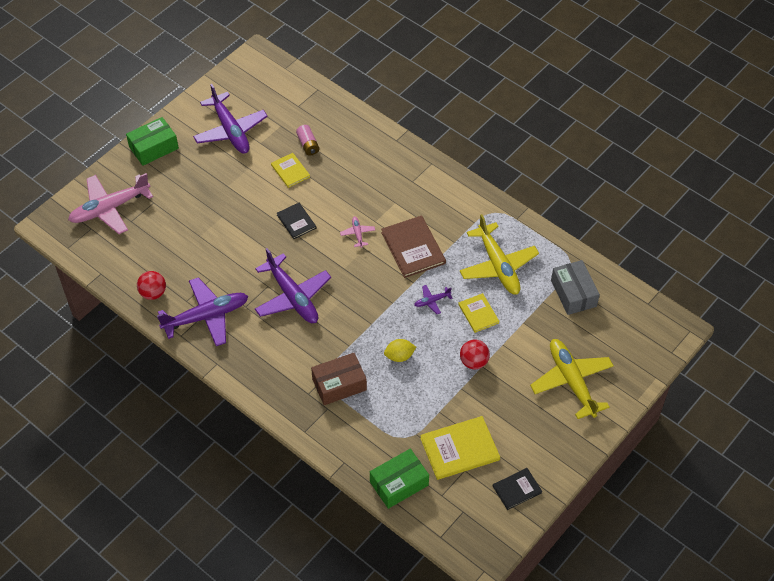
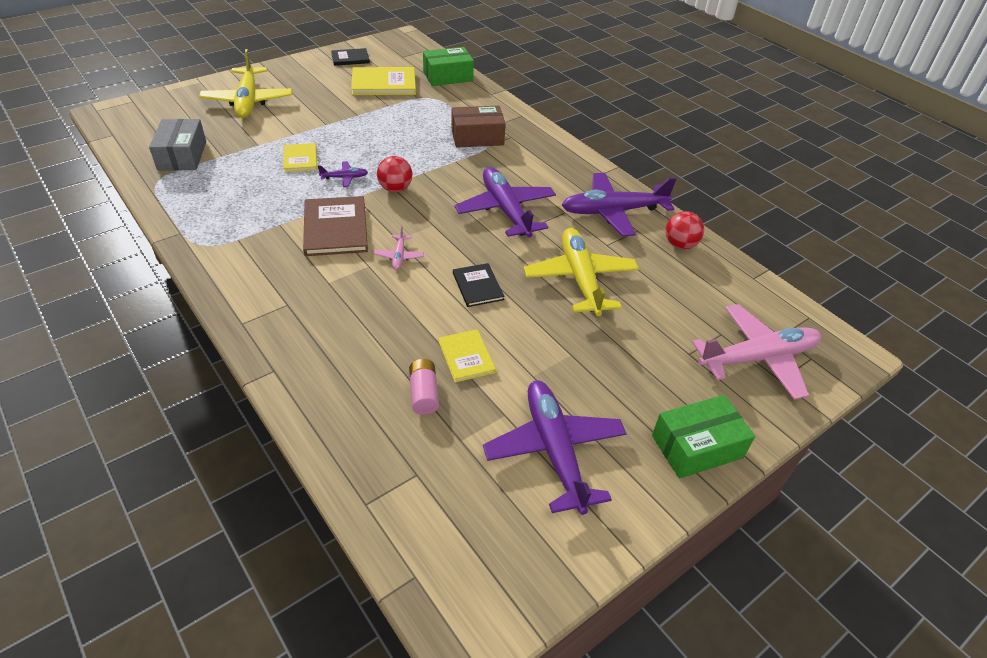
camera: 170 degrees left, 10 degrees down
(399, 356) = (406, 144): yellow lemon -> none
(474, 362) = (332, 128): red ball -> red ball (395, 189)
(498, 265) = (244, 193): yellow plane -> yellow plane (580, 279)

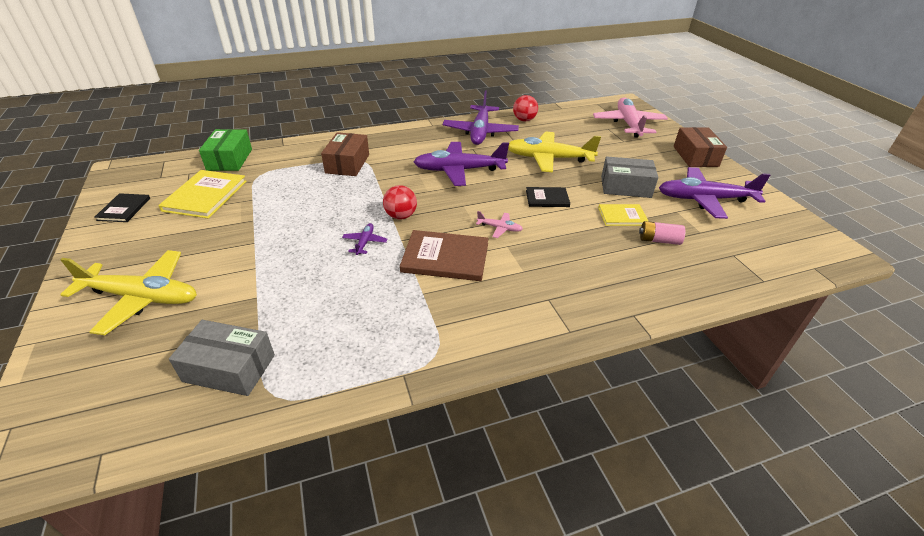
camera: 70 degrees left, 5 degrees down
(300, 159) = (311, 267): yellow book -> none
(545, 359) = (625, 187): none -> grey box
(697, 446) = (695, 156): green box -> brown box

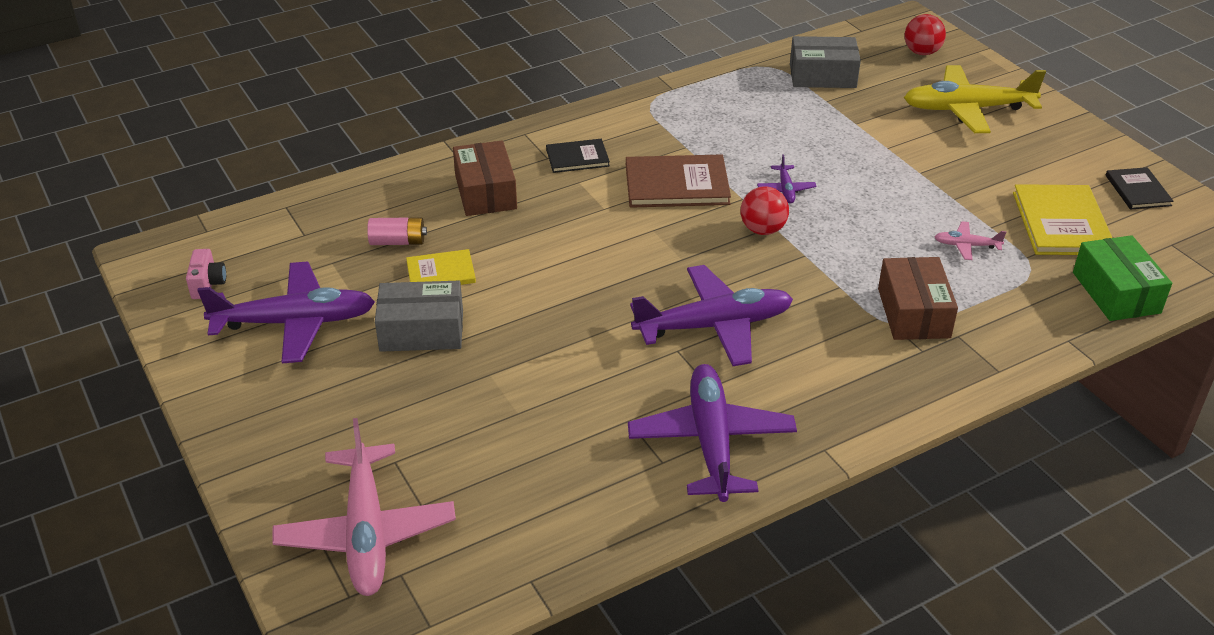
camera: 170 degrees right, 0 degrees up
(499, 228) = (619, 230): pink plane -> pink plane (966, 245)
(524, 120) = (622, 506): red ball -> red ball (922, 52)
(547, 198) = (555, 288): black book -> black book (577, 158)
(549, 158) = (556, 380): yellow plane -> none
(695, 156) = (255, 433): brown box -> brown box (485, 192)
(779, 228) = (208, 284): none -> pink camera

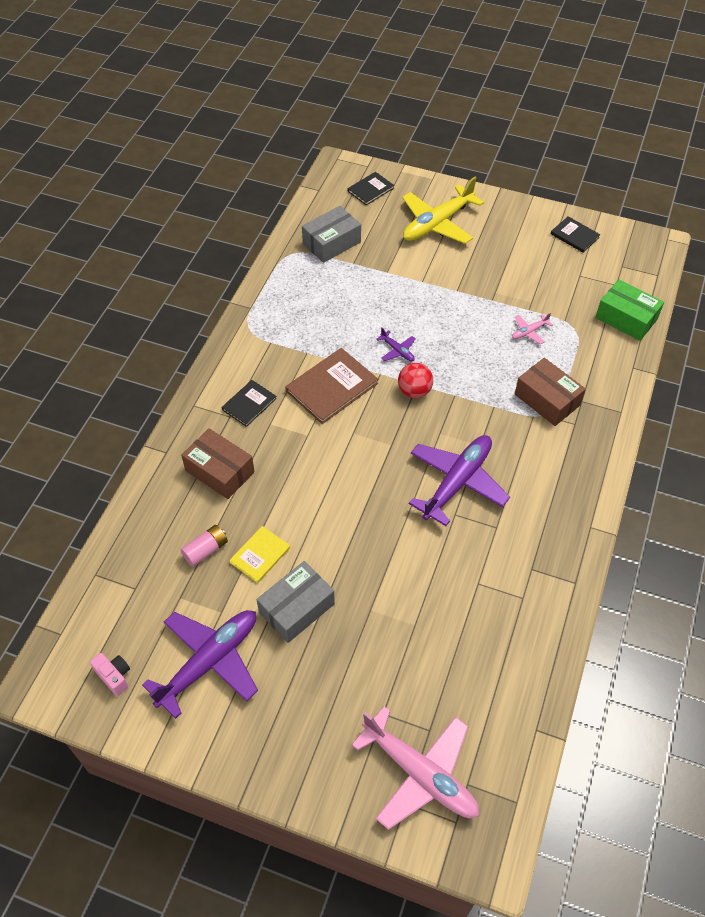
camera: 40 degrees left, 15 degrees up
(711, 442) = (533, 565): purple plane -> none
(922, 52) = (370, 189): red ball -> black book
(1061, 223) = (560, 284): yellow book -> none

